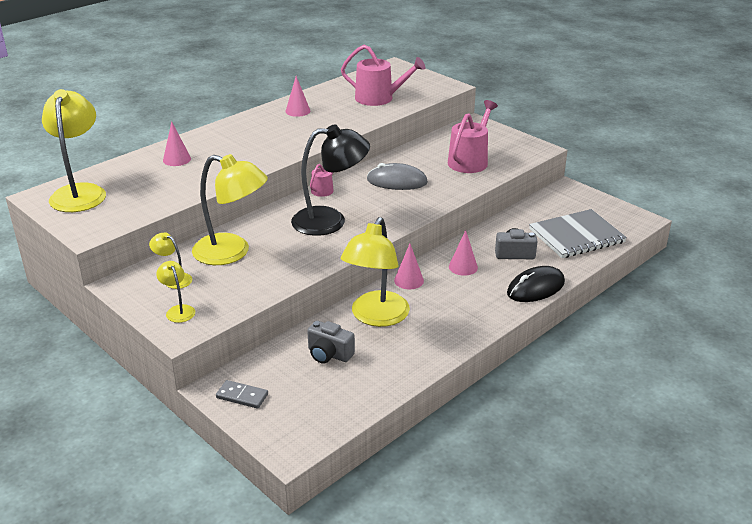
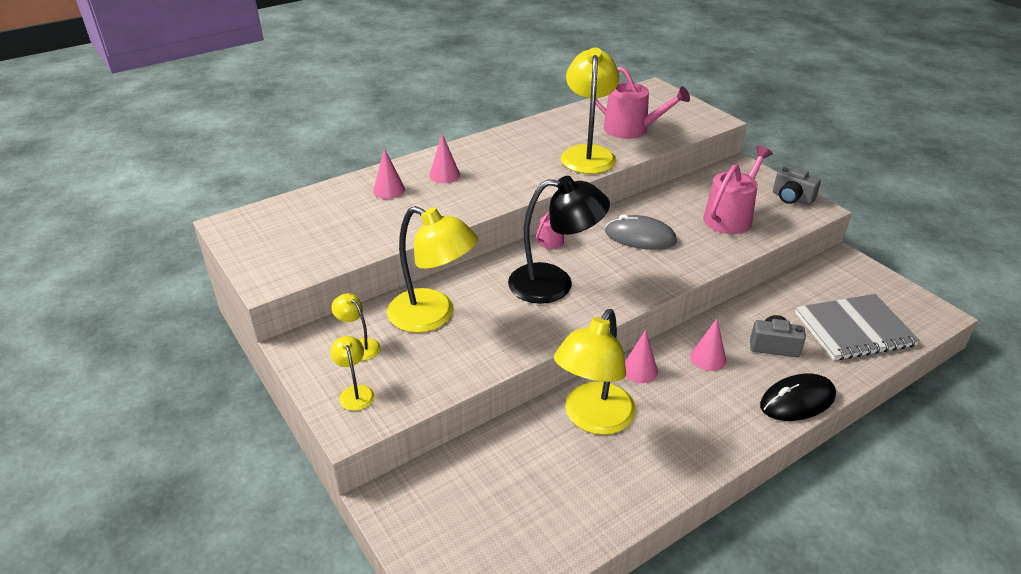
camera: 10 degrees right, 5 degrees up
(80, 192) = (273, 224): yellow lamp -> yellow lamp (588, 154)
(242, 396) = (414, 517): grey domino -> none
(298, 111) = (536, 138): pink cone -> pink cone (444, 175)
(329, 354) = (529, 467): grey camera -> grey camera (792, 198)

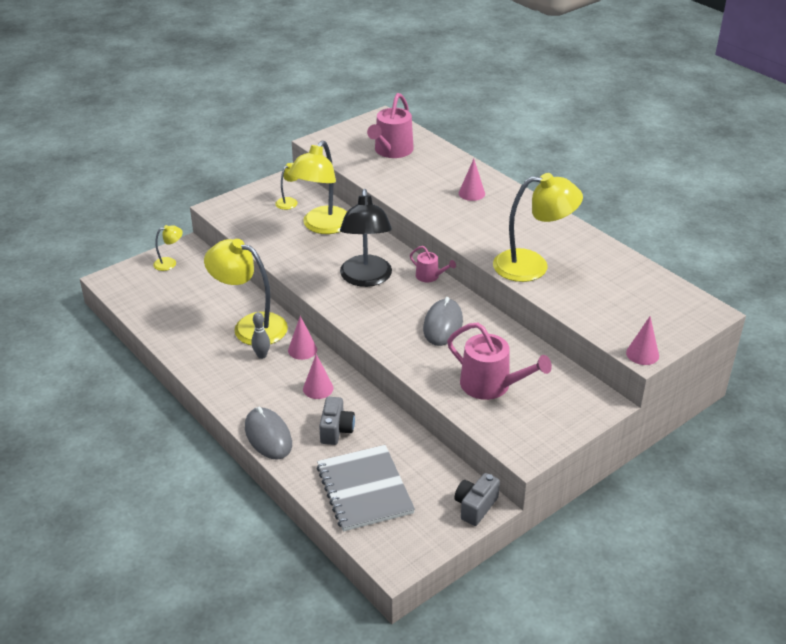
camera: 85 degrees right, 0 degrees up
(355, 392) = (246, 206): yellow lamp -> yellow lamp (170, 263)
(389, 190) = (441, 171): pink cone -> pink cone (642, 354)
(631, 129) = (594, 293): pink watering can -> pink watering can (391, 151)
(653, 407) = (262, 355): none -> grey bowling pin
(792, 198) = (542, 436): grey camera -> grey camera (475, 507)
(797, 401) = (268, 436): black mouse -> grey mouse

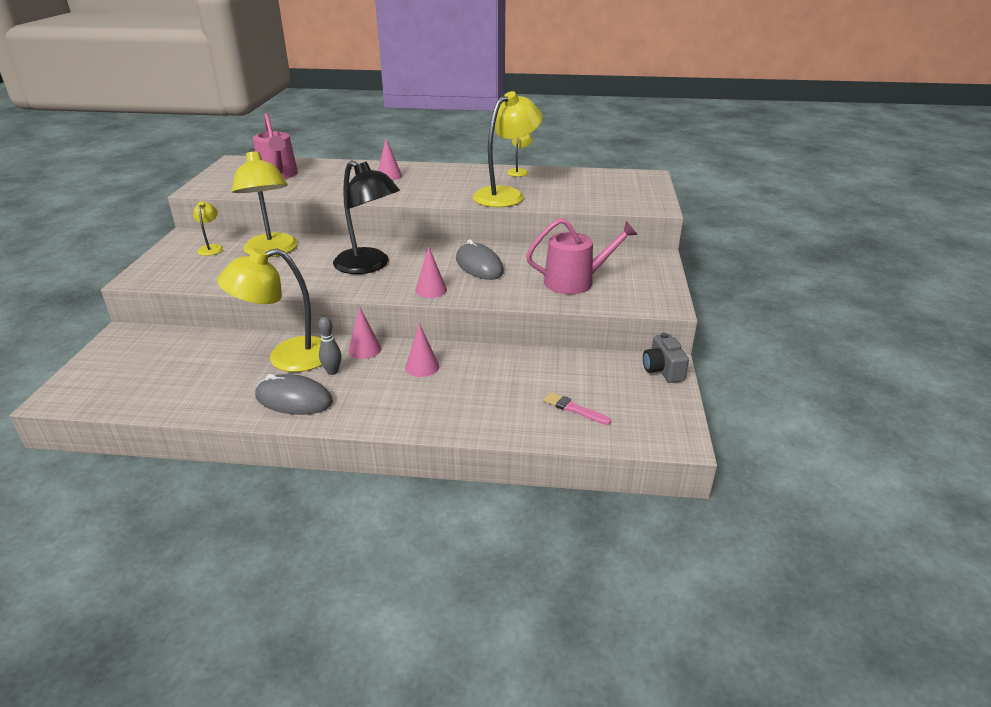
camera: 45 degrees left, 5 degrees down
(170, 263) = (119, 353): yellow lamp -> yellow lamp (519, 171)
(268, 436) = (434, 423): grey mouse -> grey mouse (294, 399)
(336, 430) = (484, 385): grey camera -> none
(364, 489) = (574, 409): grey notebook -> pink brush
(430, 276) = (418, 244): pink watering can -> none
(642, 354) = (657, 207): pink cone -> pink cone (431, 290)

